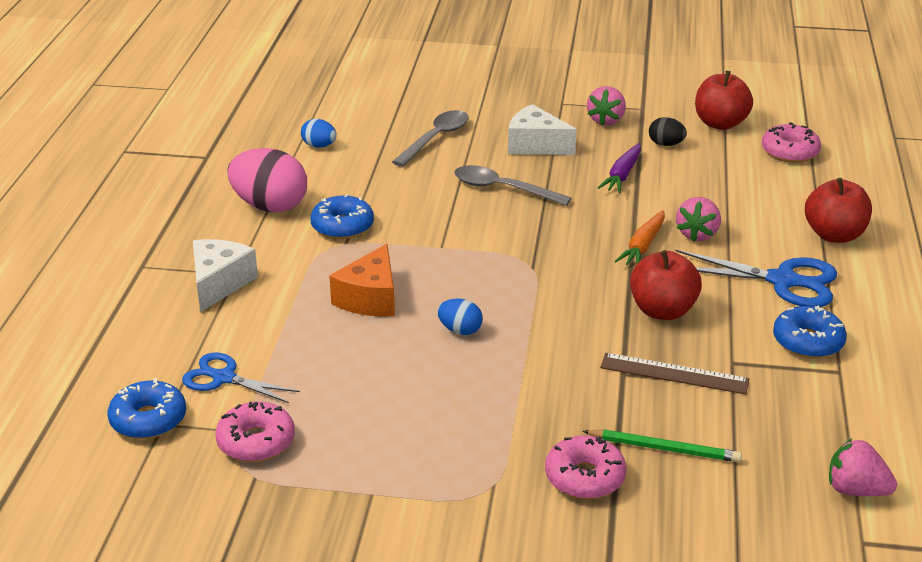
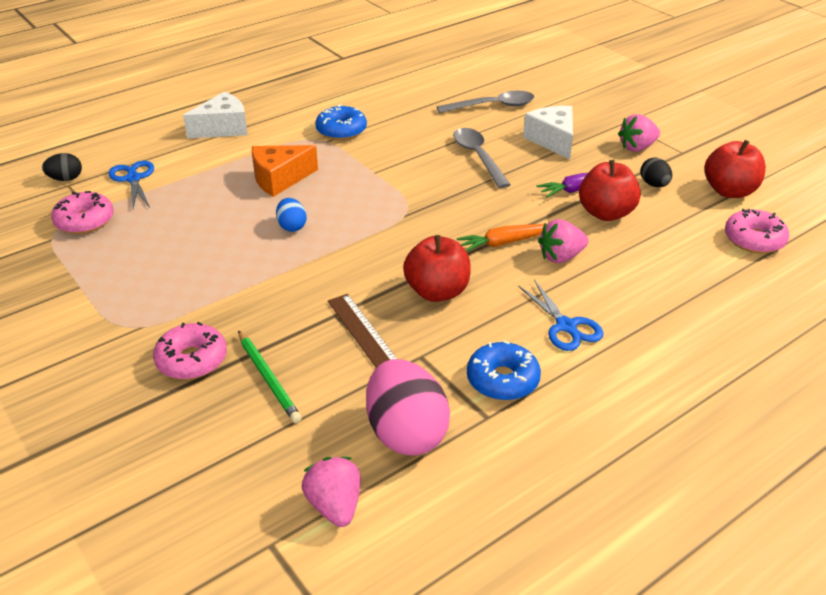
camera: 45 degrees right, 5 degrees up
(148, 420) = (66, 179): blue donut -> black egg
(270, 206) = (324, 100): pink egg -> pink egg (406, 433)
(319, 146) = (414, 79): blue egg -> none
(782, 281) = (566, 326): blue scissors -> blue scissors, size x0.66
(834, 235) = (675, 319): red apple -> red apple (606, 213)

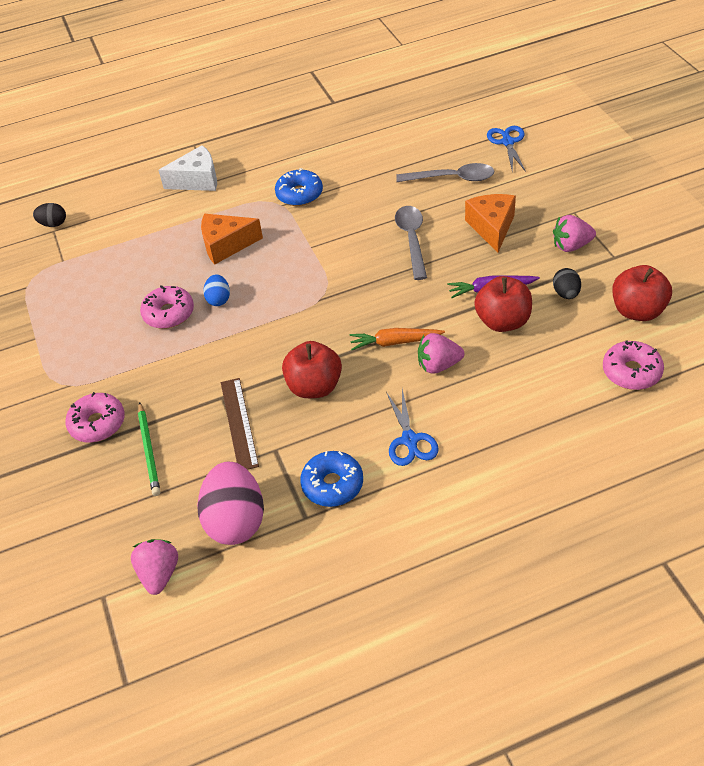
camera: 20 degrees right, 10 degrees up
(85, 221) = (56, 271): pink donut -> pink donut (169, 313)
(133, 179) = (106, 230): blue scissors -> blue scissors (507, 142)
(552, 140) = (491, 227): white cheese -> orange cheese

